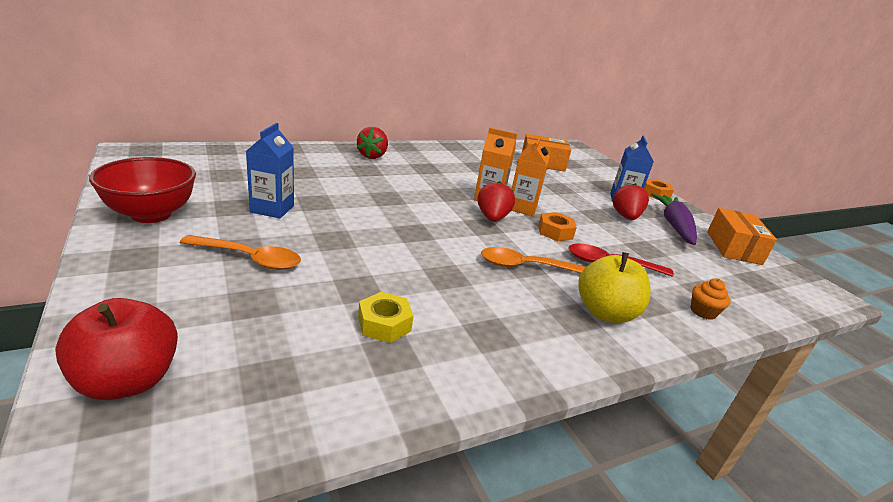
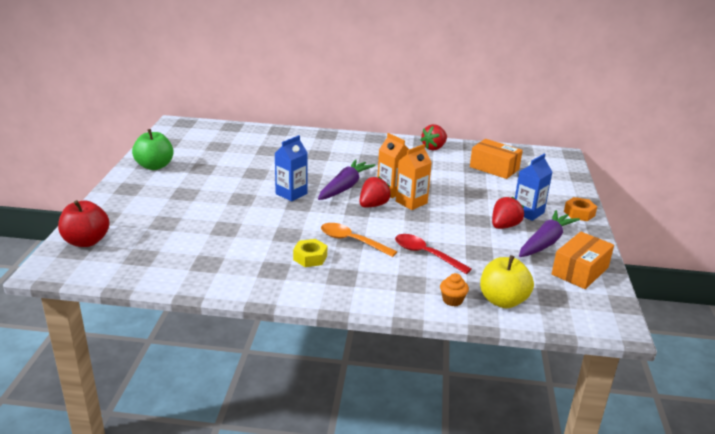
camera: 35 degrees right, 0 degrees up
(151, 214) = (155, 166): red bowl -> green apple
(250, 258) = (183, 200): orange spoon -> none
(272, 209) = (224, 173): blue carton -> blue carton (291, 194)
(372, 156) = (336, 144): red strawberry -> red strawberry (434, 148)
(384, 324) = (219, 249): yellow nut -> yellow nut (310, 258)
(438, 202) = (345, 187): none -> purple carrot
(555, 232) = (413, 224): orange nut -> none
(605, 313) = (369, 280): yellow apple -> yellow apple (503, 301)

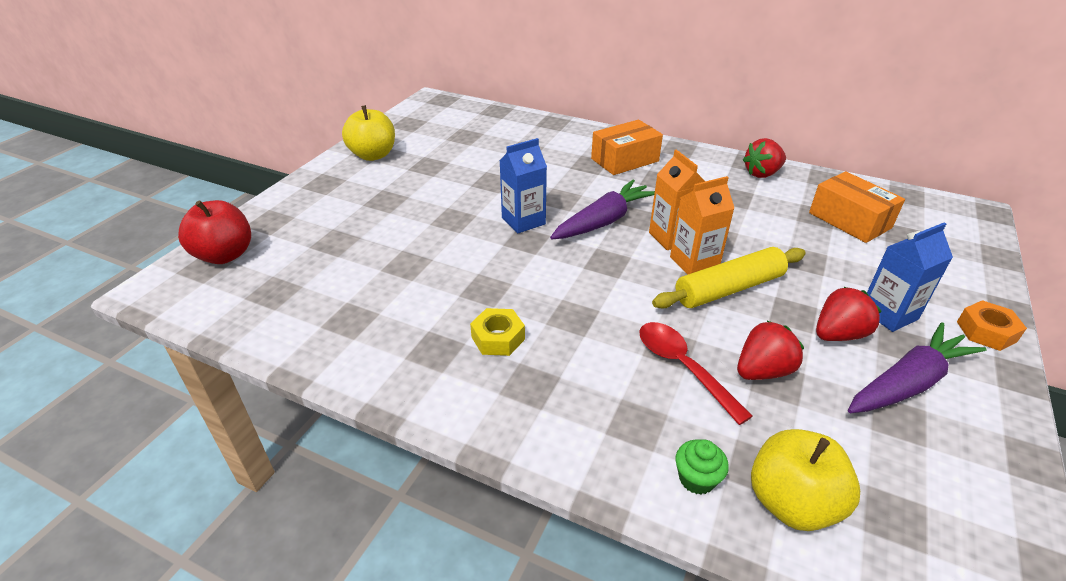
camera: 20 degrees right, 10 degrees up
(155, 166) = (373, 155): green apple -> yellow apple
(352, 241) = (574, 319): orange spoon -> none
(373, 205) = (633, 259): red strawberry -> red strawberry (762, 371)
(437, 213) = (729, 289): none -> yellow rolling pin
(452, 300) = (696, 479): orange cupcake -> green cupcake
(580, 271) = (965, 463): orange box -> orange box (624, 160)

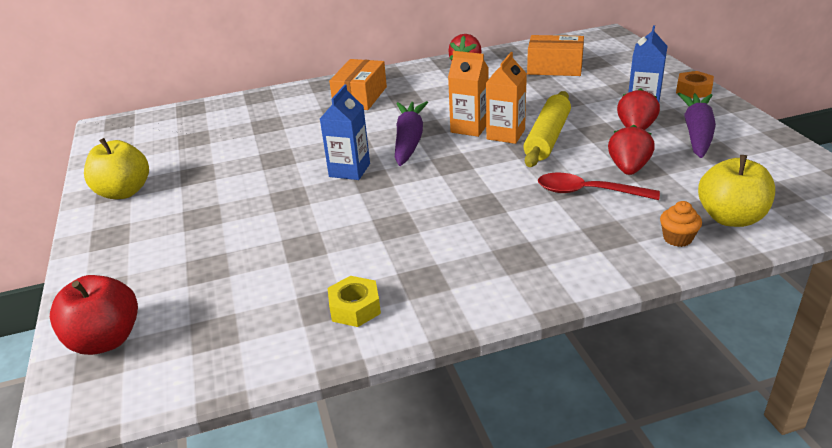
camera: 40 degrees left, 5 degrees down
(498, 338) = (454, 246): yellow nut -> yellow nut (355, 308)
(696, 479) = (677, 238): green cupcake -> orange cupcake

